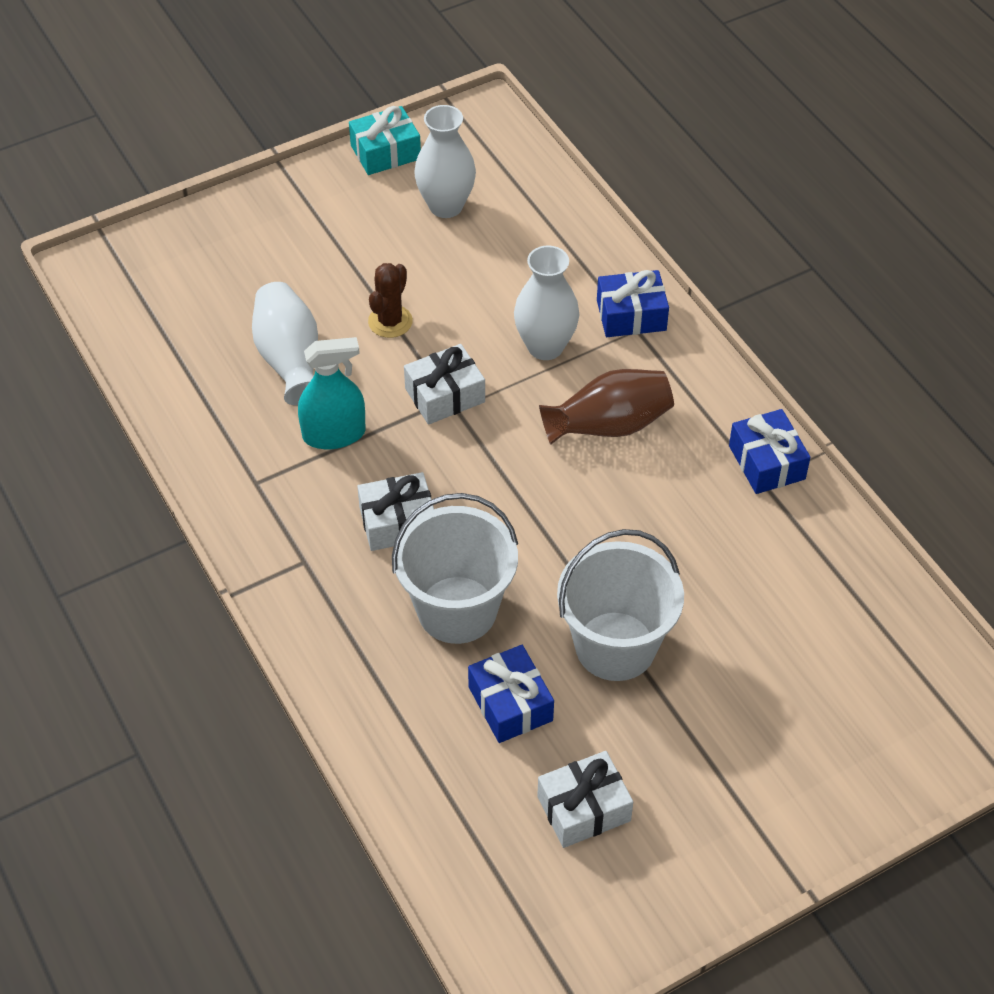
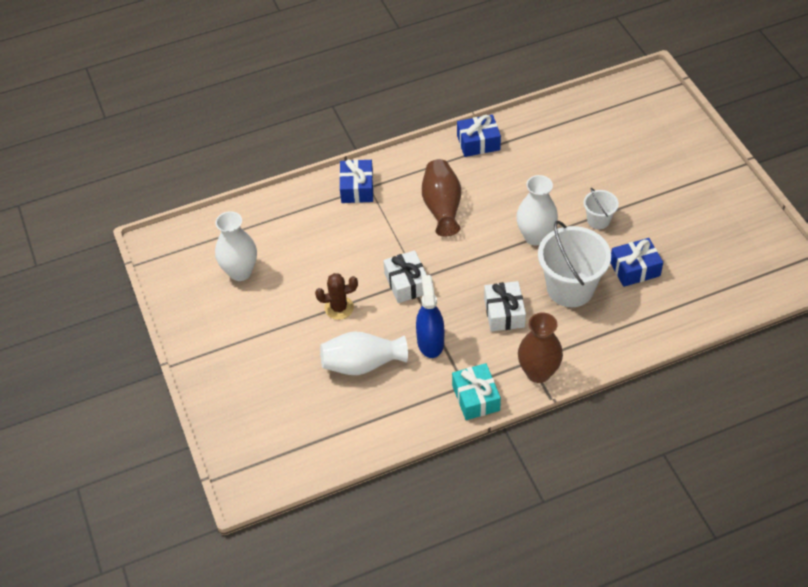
camera: 80 degrees left, 0 degrees up
(283, 574) = (538, 372): none -> brown vase
(334, 434) = (430, 342): turquoise spray bottle -> blue spray bottle
(385, 152) = (179, 302): turquoise gift -> turquoise gift (476, 398)
(390, 321) = (339, 308): brown cactus -> brown cactus turned 45 degrees counterclockwise
(545, 346) = (375, 231): white vase -> white vase (535, 236)
(583, 808) = (700, 243): white gift -> none
(615, 646) = (598, 220): white bucket -> white bucket, size x0.51

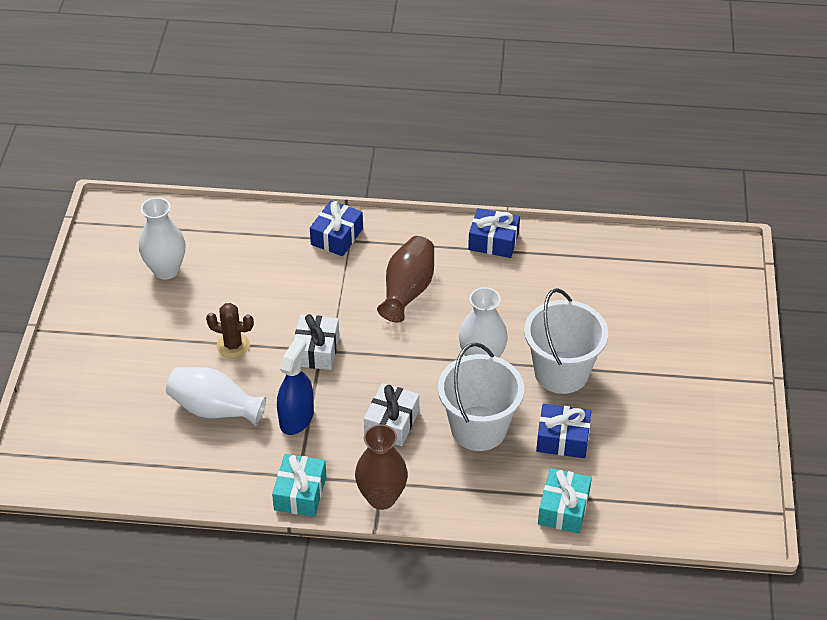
camera: 25 degrees right, 5 degrees down
(598, 220) = (561, 372): white bucket -> white bucket, size x1.97
(672, 319) = (563, 508): none -> turquoise gift

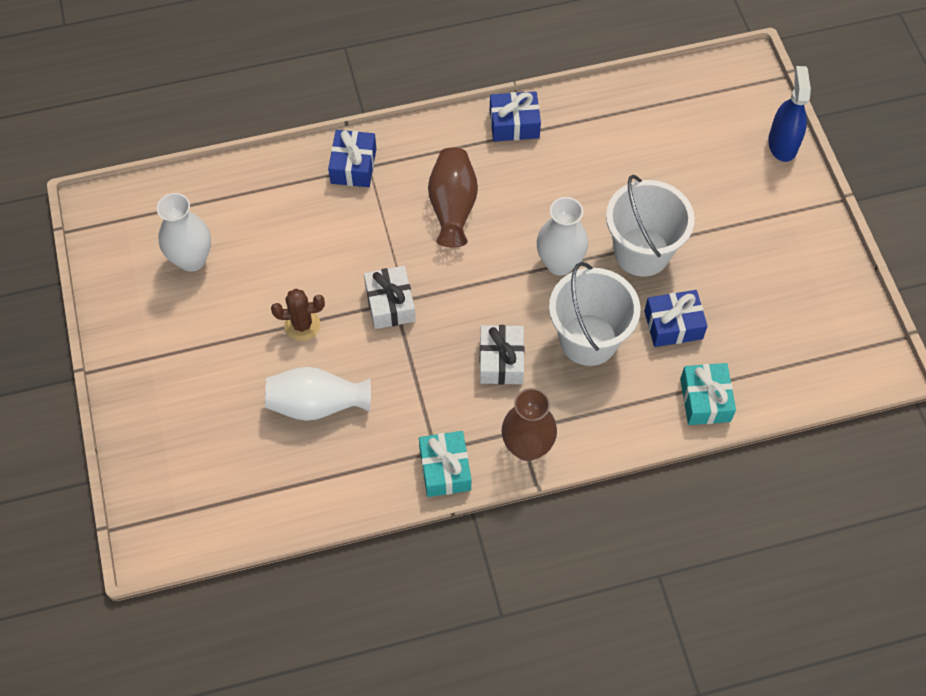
camera: 20 degrees left, 15 degrees up
(296, 418) = (404, 387): blue spray bottle -> blue spray bottle (782, 144)

